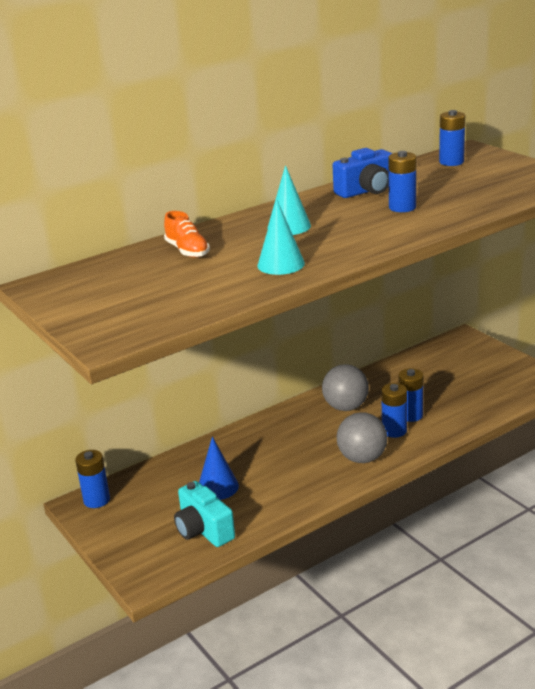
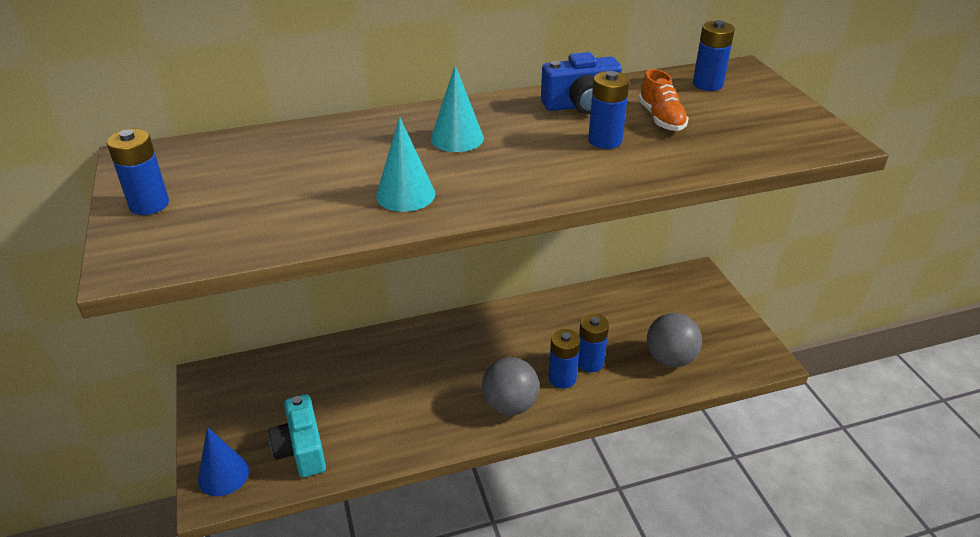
camera: 15 degrees right, 10 degrees up
(96, 500) = (224, 377): blue battery -> blue battery (149, 204)
(187, 251) = (323, 147): orange shoe -> orange shoe (661, 119)
(218, 487) = (346, 397): blue cone -> blue cone (223, 475)
(346, 407) = (527, 332): grey ball -> grey ball (670, 359)

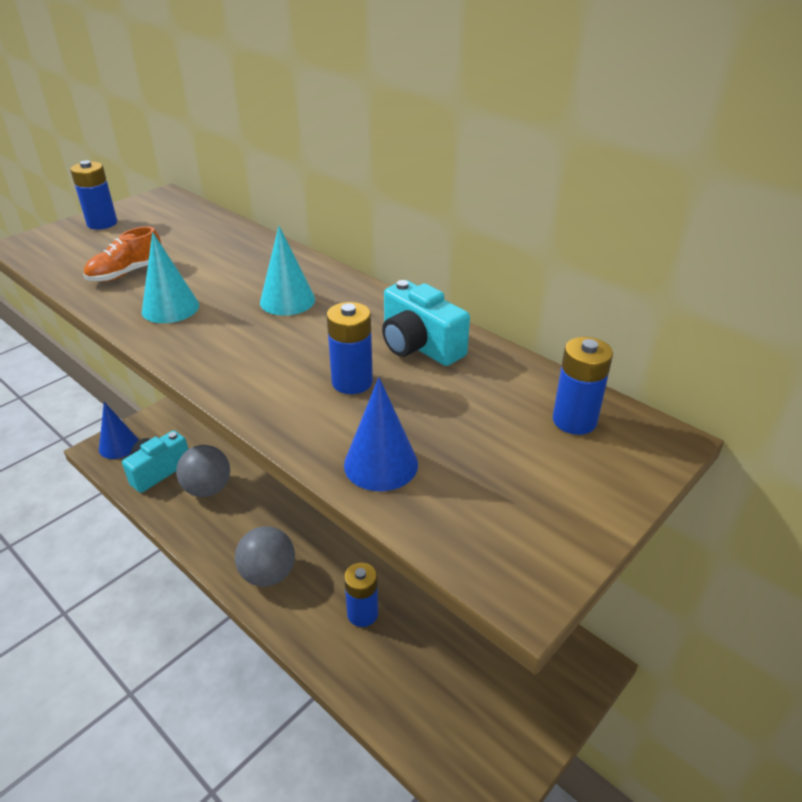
camera: 60 degrees right, 0 degrees up
(562, 378) = (326, 599): blue battery -> none
(581, 105) = (419, 346): blue camera -> turquoise camera
(661, 119) = (440, 407): orange shoe -> orange shoe (126, 273)
(670, 359) = (415, 686): grey ball -> grey ball (207, 489)
(708, 154) = (381, 464): none -> blue cone

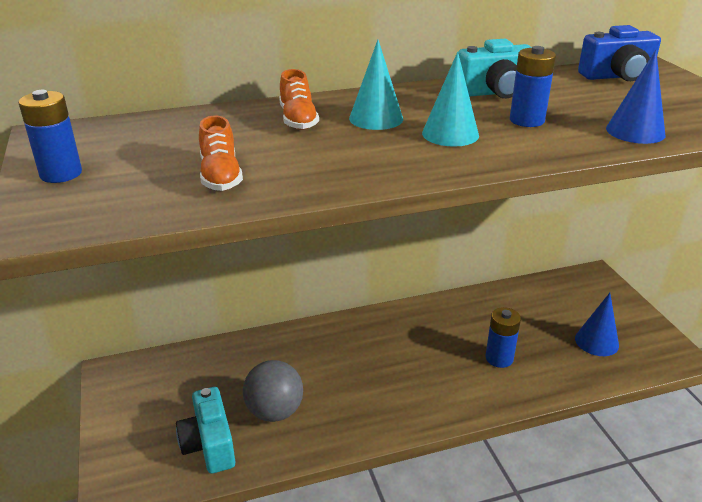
camera: 60 degrees left, 5 degrees down
(118, 445) = (128, 471): blue cone -> blue cone (596, 341)
(170, 308) = (329, 165): turquoise cone -> turquoise cone (450, 134)
(256, 268) = (298, 120): none -> orange shoe
(268, 574) = (422, 400): grey ball -> none
(574, 421) = (617, 76): blue battery -> blue camera

